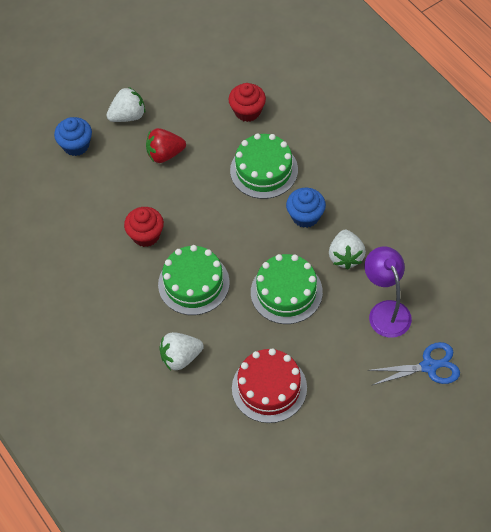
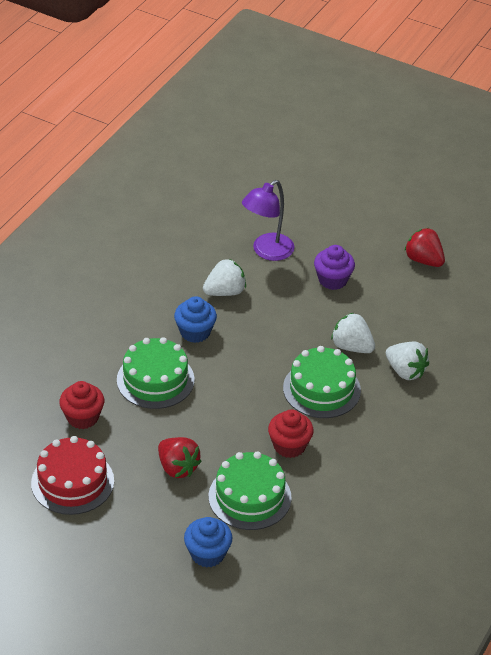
camera: 120 degrees left, 15 degrees down
(128, 116) = (140, 521): white strawberry -> white strawberry (352, 347)
(269, 388) = (393, 303): red cake -> red cake (72, 482)
(286, 292) = (289, 321): green cake -> green cake (249, 497)
(315, 444) = (423, 260): none -> red strawberry
(323, 350) = (332, 280): none -> purple cupcake
(429, 366) = (304, 214): blue scissors -> none

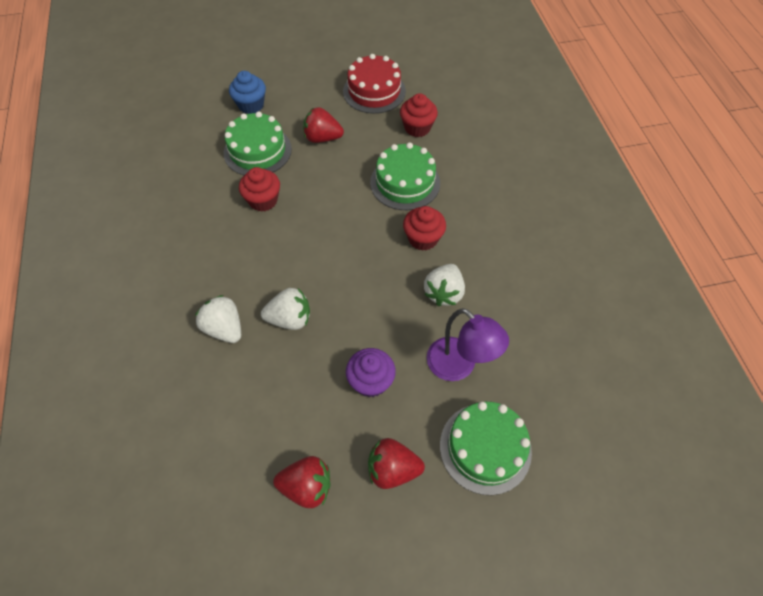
camera: 140 degrees right, 15 degrees up
(195, 332) = (423, 238): blue cupcake -> red cupcake
(267, 252) = (459, 366): purple lamp -> purple lamp turned 135 degrees clockwise
(321, 389) = (280, 261): green cake -> green cake (485, 448)
(365, 236) = (392, 469): none -> red strawberry
(405, 371) = (224, 328): white strawberry -> white strawberry turned 45 degrees clockwise

